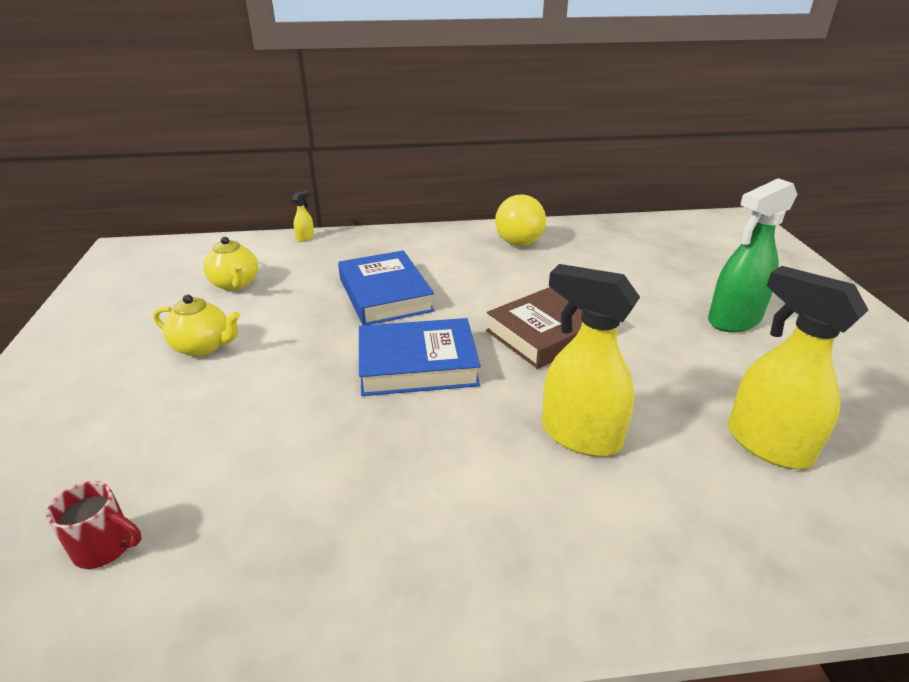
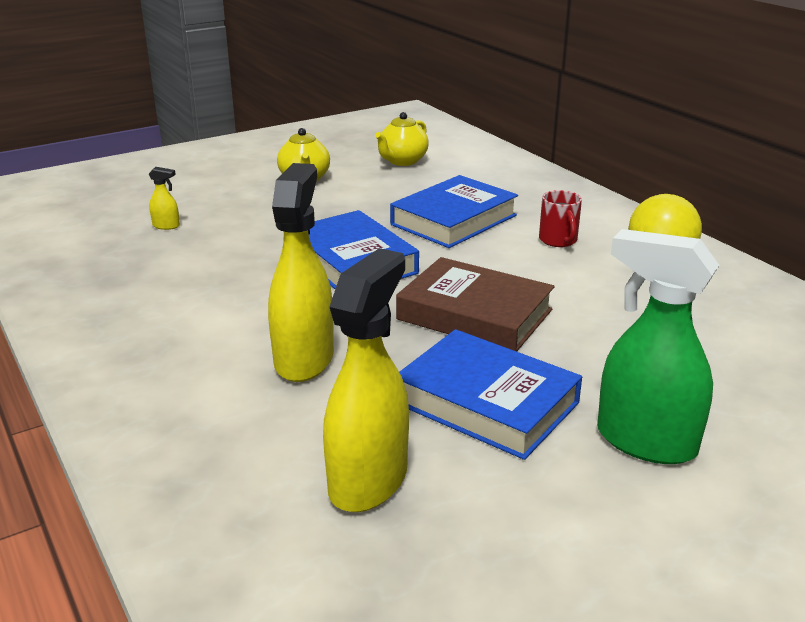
camera: 65 degrees right, 5 degrees down
(105, 547) = (94, 219): red mug -> red mug (558, 240)
(305, 237) = (516, 160): yellow spray bottle -> yellow spray bottle (166, 226)
(676, 363) = (486, 403): none -> blue book

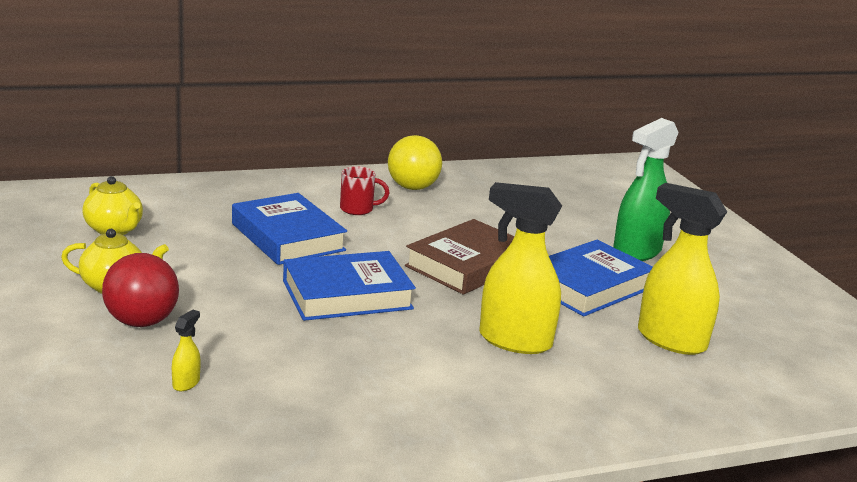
camera: 80 degrees left, 5 degrees down
(253, 197) = (141, 322): none -> red ball

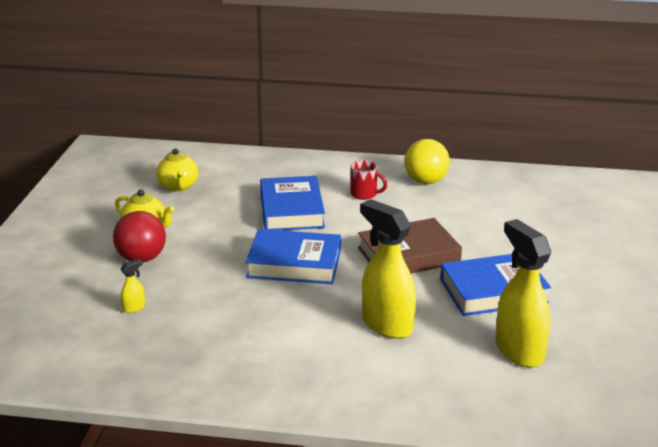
camera: 30 degrees right, 5 degrees up
(636, 252) = (568, 268): green spray bottle -> none

